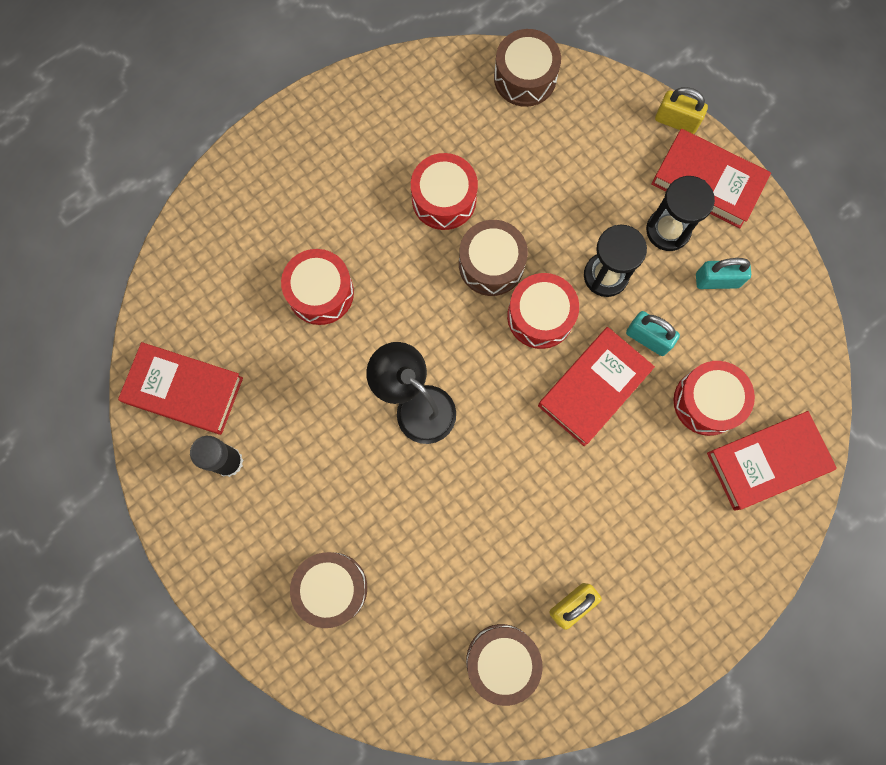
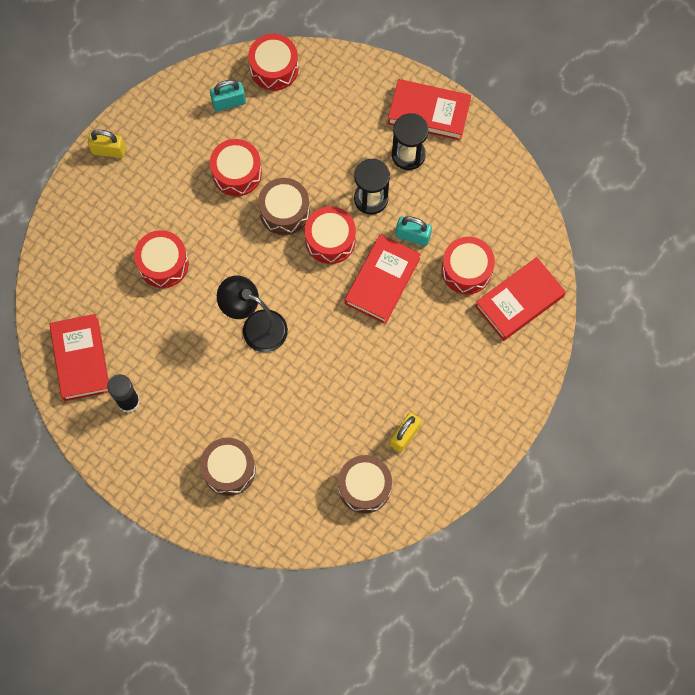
camera: 15 degrees left, 5 degrees down
(184, 390) = (81, 359): red book -> red book turned 75 degrees clockwise
(525, 77) = (274, 68): brown drum -> red drum
(676, 121) = (394, 73): yellow padlock -> yellow padlock (108, 150)
(717, 280) = (453, 182): turquoise padlock -> turquoise padlock (229, 102)

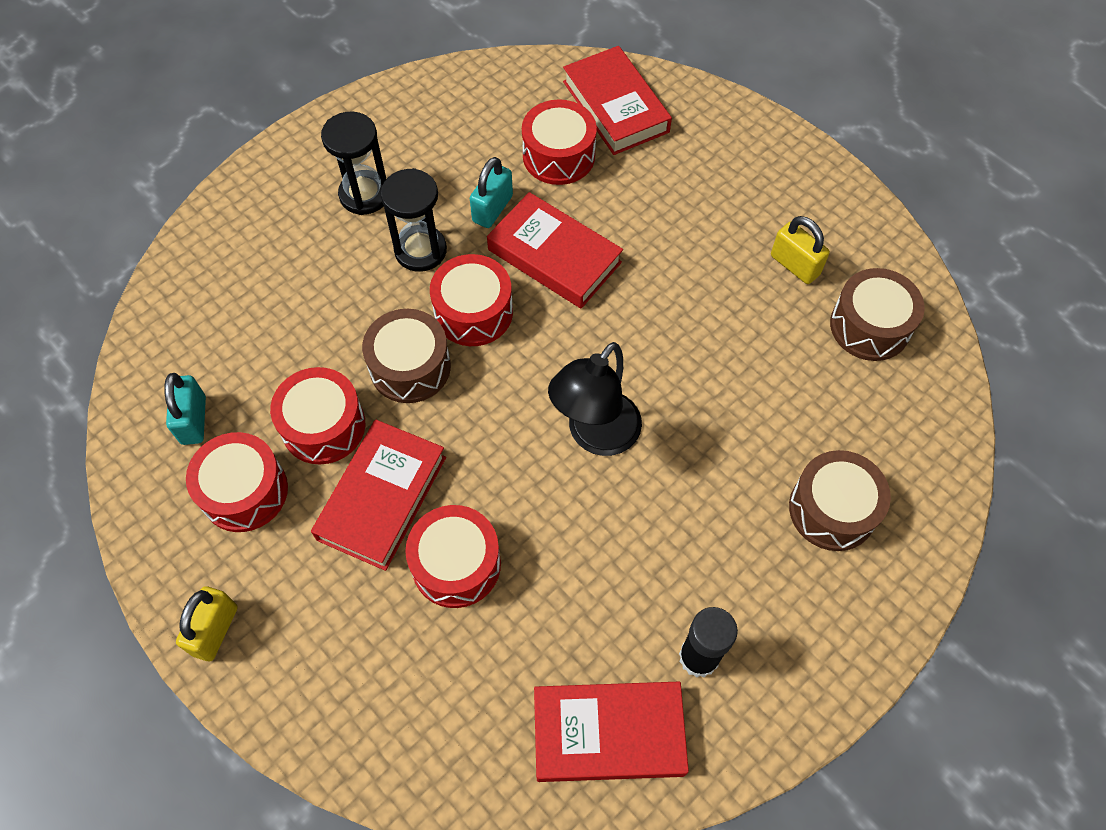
camera: 80 degrees left, 10 degrees down
(274, 68) = (158, 346): red drum -> red drum (244, 491)
(428, 113) = (307, 161): red book -> red book (382, 498)

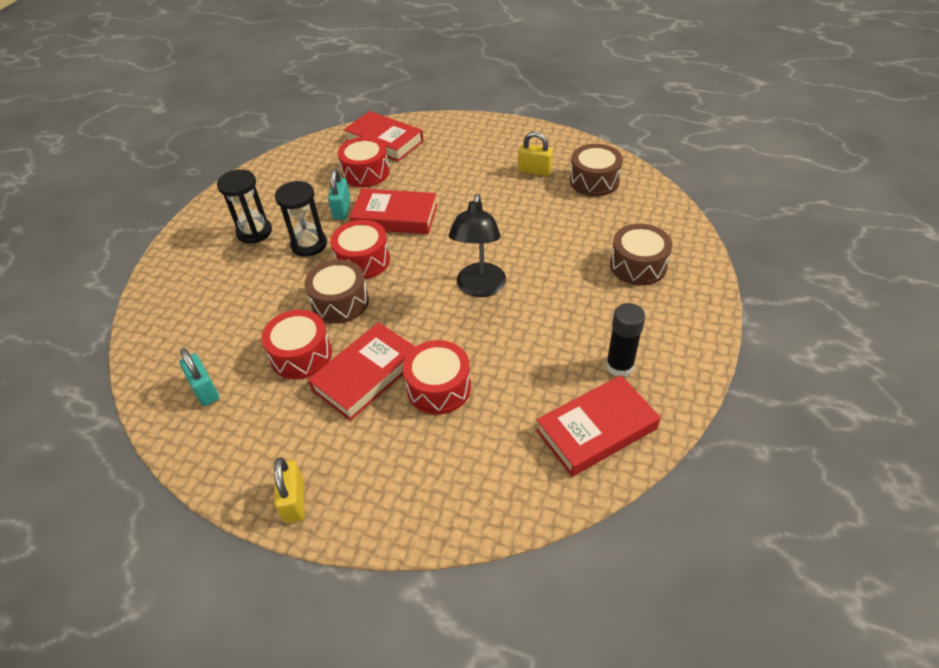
camera: 25 degrees left, 15 degrees down
(244, 491) = (267, 413): red drum -> none
(382, 498) = (366, 375): red book -> red book turned 45 degrees clockwise

